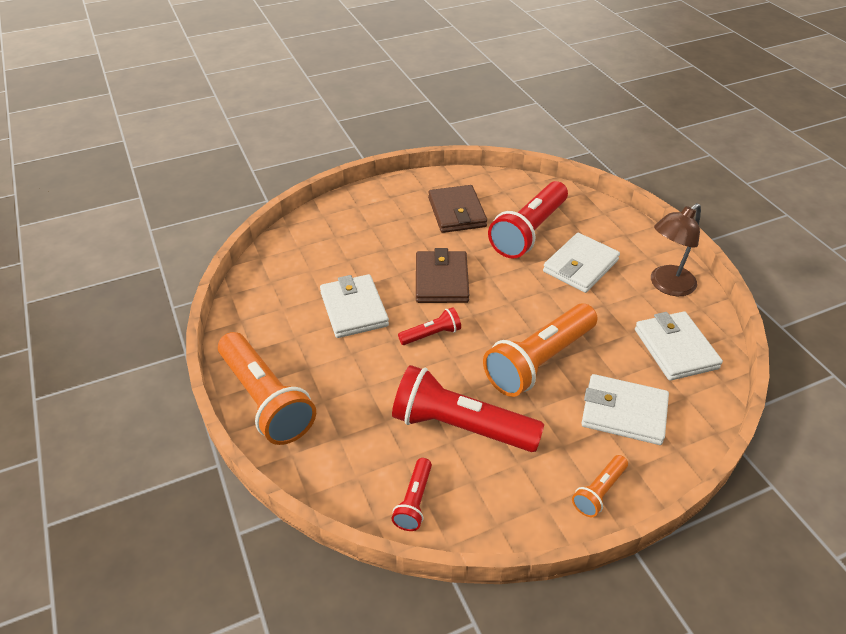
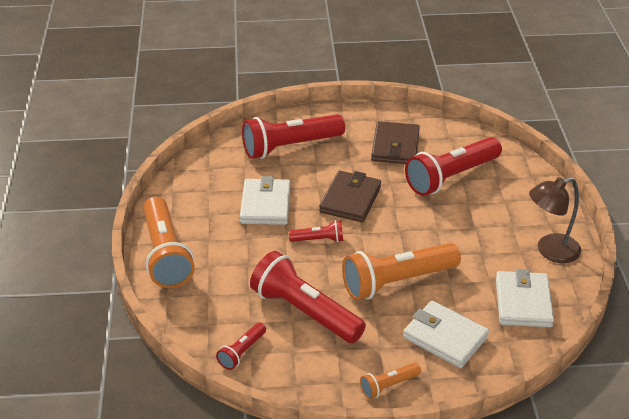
camera: 20 degrees right, 5 degrees down
(349, 237) = (290, 147): none -> red flashlight
(580, 266) = (480, 216): white wallet -> none

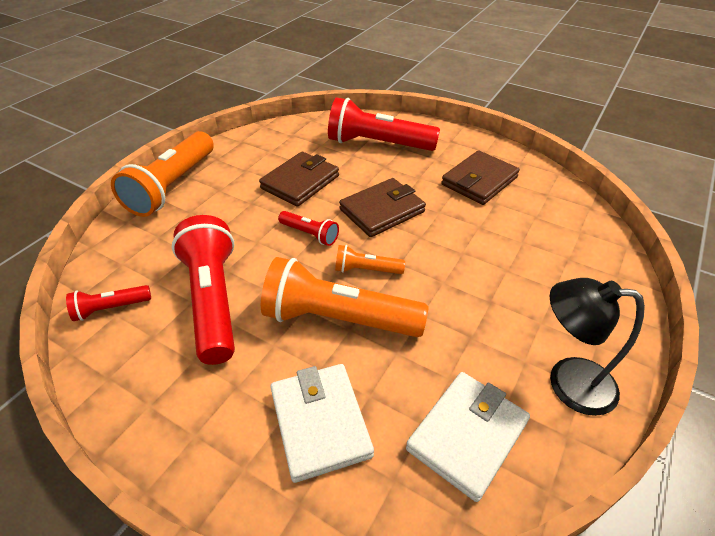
camera: 35 degrees right, 5 degrees up
(265, 205) = (300, 182): white wallet -> brown wallet
(388, 386) = (189, 446): orange flashlight -> orange flashlight (366, 270)
(451, 177) = (513, 234): red flashlight -> none
(550, 251) = (567, 382): brown lamp -> black lamp

